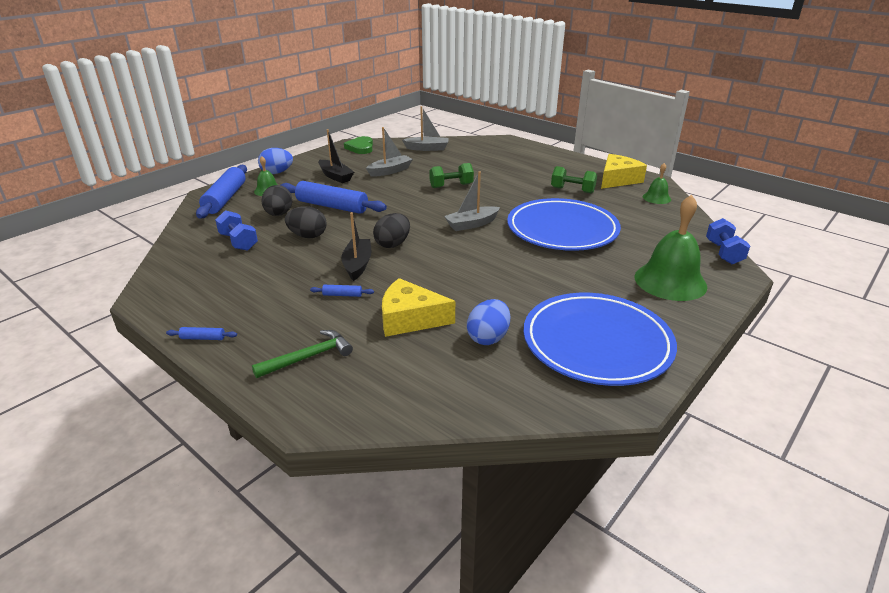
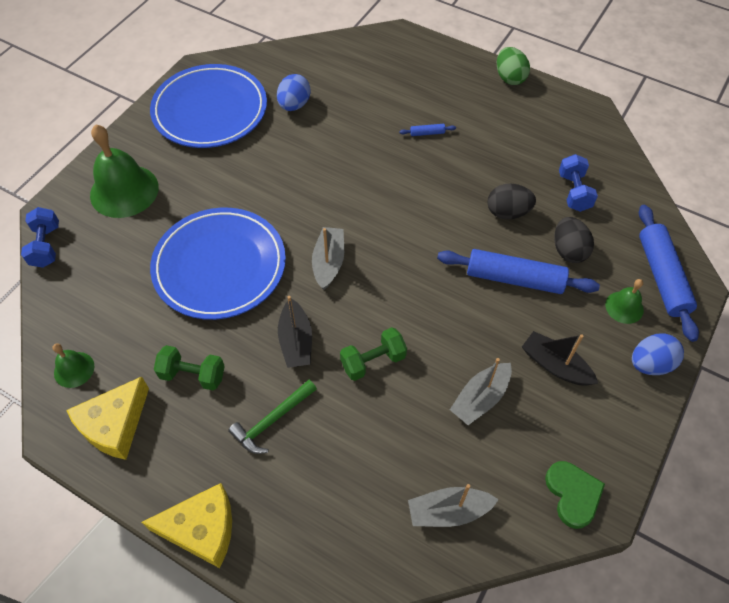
camera: 170 degrees right, 25 degrees up
(203, 338) = (509, 78): blue rolling pin -> green egg
(238, 242) = (574, 192): blue dumbbell -> blue dumbbell turned 45 degrees clockwise
(309, 357) = (422, 73): green hammer -> green hammer (271, 421)
(357, 265) = (431, 173): black boat -> black boat (296, 341)
(393, 244) = (409, 211): black egg -> none
(410, 319) = (360, 115): yellow cheese -> yellow cheese (202, 529)
(471, 224) = (328, 262): grey boat -> grey boat turned 45 degrees counterclockwise

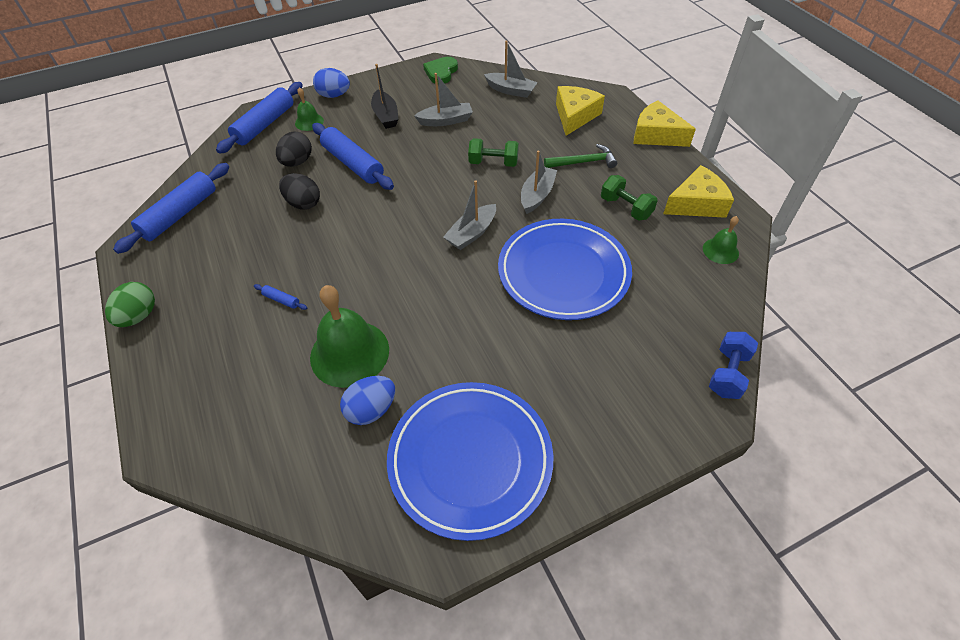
camera: 145 degrees left, 5 degrees down
(124, 191) = (623, 397): green bell -> green bell (349, 353)
(296, 341) = (537, 195): black boat -> grey boat
(328, 506) = (575, 116): none -> yellow cheese
(574, 192) = (239, 193): blue dumbbell -> none
(593, 150) = (180, 214): none -> blue rolling pin

